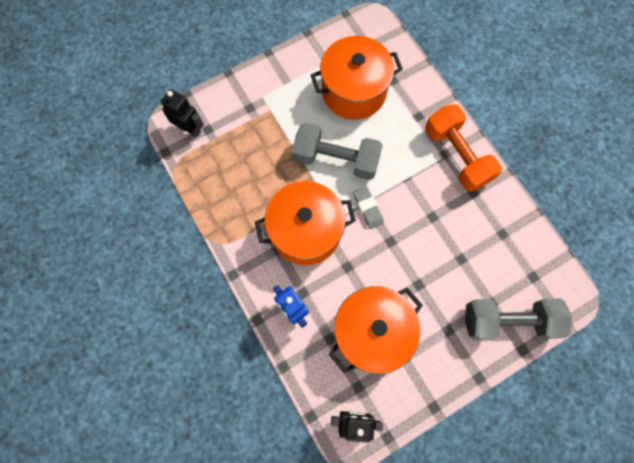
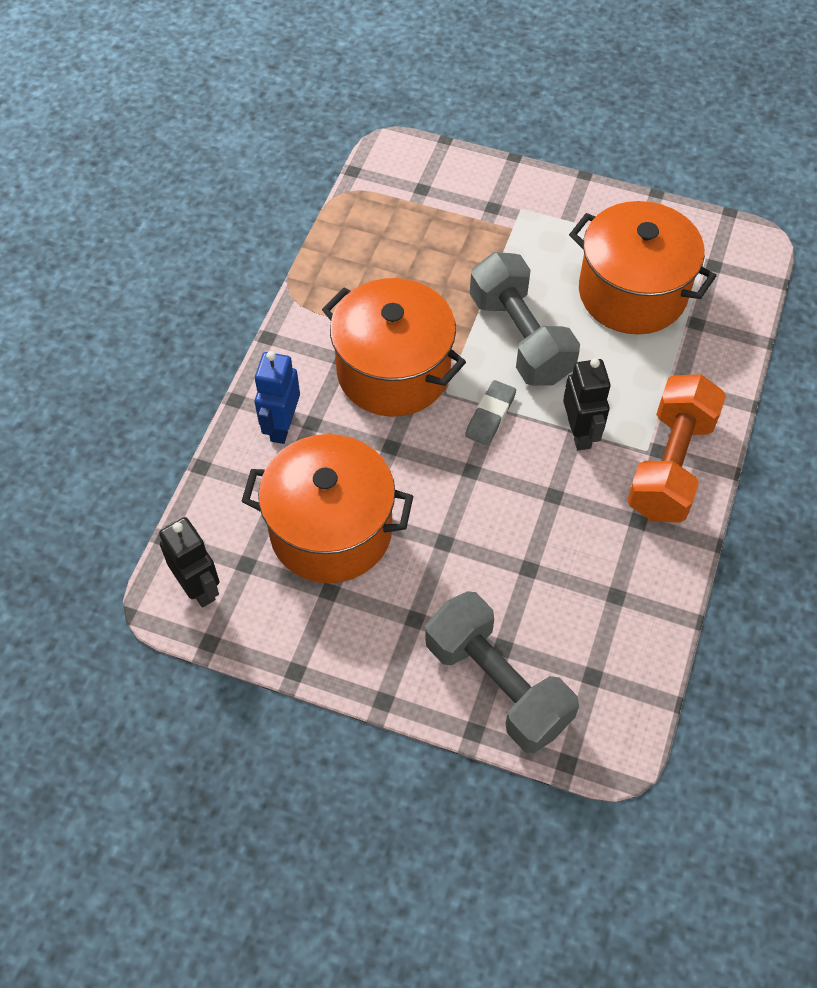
camera: 50 degrees right, 15 degrees down
(190, 129) = (404, 172): black robot -> black robot (579, 433)

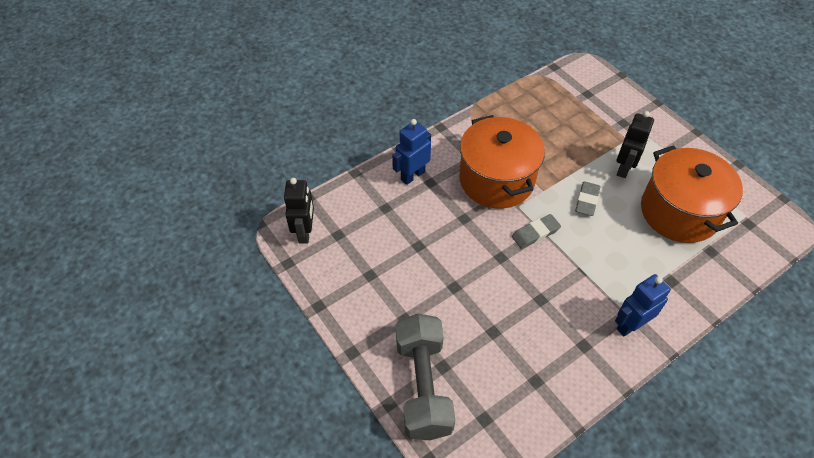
camera: 35 degrees right, 5 degrees down
(331, 530) = (396, 243): orange pot -> none
(520, 338) = (587, 200): grey dumbbell -> grey eraser
(579, 433) = (584, 273): black robot -> black robot (624, 168)
(670, 465) = (630, 325): orange dumbbell -> blue robot

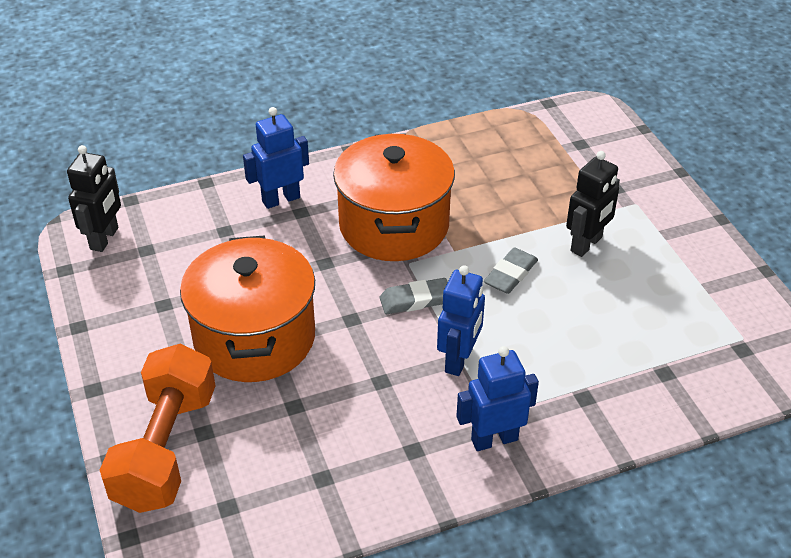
camera: 15 degrees right, 10 degrees down
(423, 385) = (166, 448): grey dumbbell -> orange dumbbell
(583, 272) = (459, 360): none -> blue robot
(679, 212) = (641, 314): orange pot -> orange pot (255, 338)

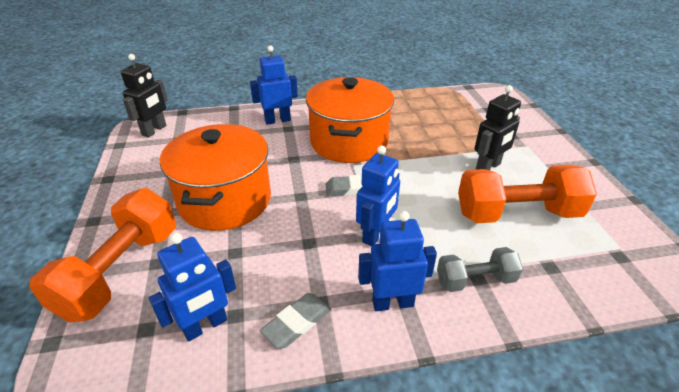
camera: 10 degrees right, 5 degrees down
(294, 494) = (205, 326): none -> blue robot
(510, 274) = (427, 180): grey eraser -> grey eraser (297, 323)
(582, 401) = (475, 280): none -> grey dumbbell
(625, 309) = (517, 214): none -> orange dumbbell

